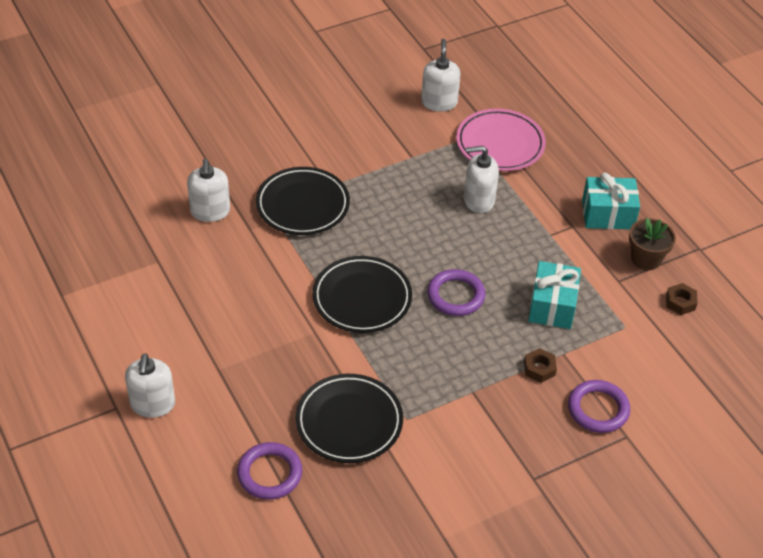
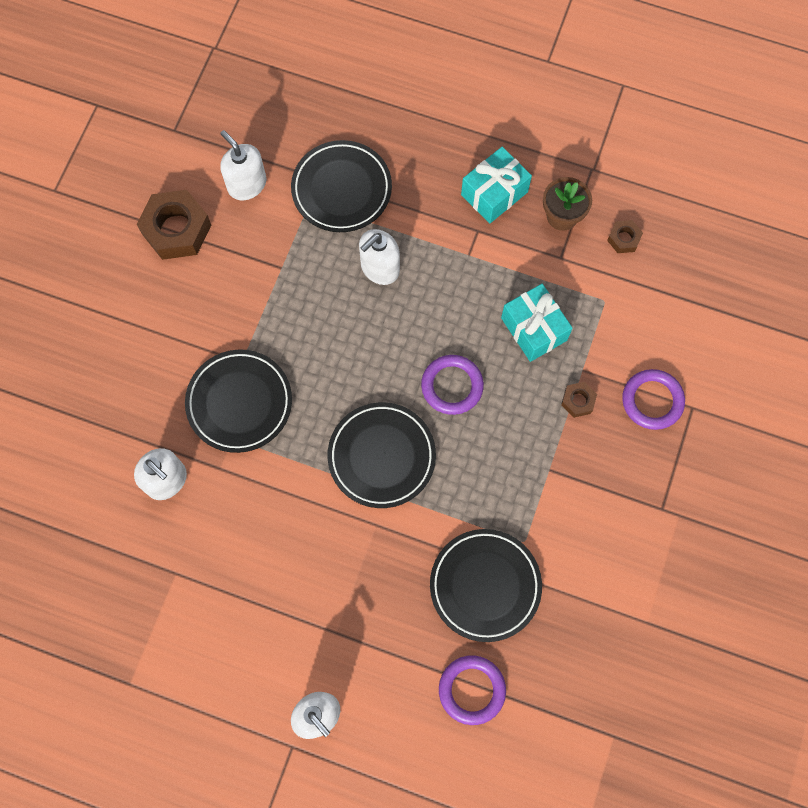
camera: 40 degrees left, 25 degrees up
(367, 95) = (176, 229): none -> brown nut
(500, 144) = (341, 189): pink plate -> black plate

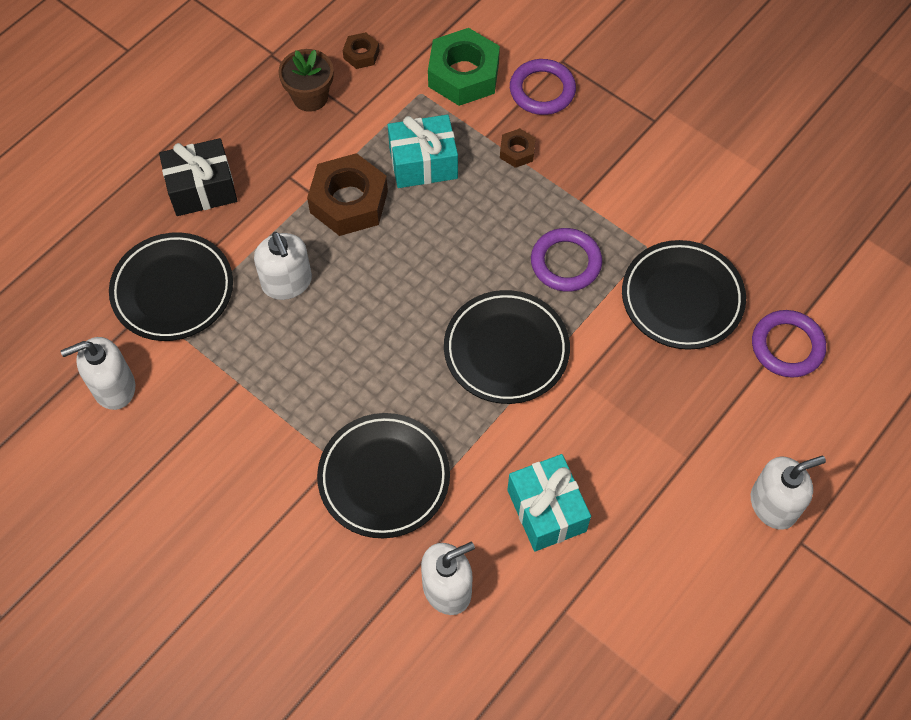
camera: 70 degrees left, 10 degrees down
(176, 229) = (132, 483): brown nut -> brown nut (349, 201)
(439, 171) = (202, 189): none -> black gift
(452, 386) = (454, 257): purple ring -> purple ring (565, 262)
(494, 193) = (254, 147): turquoise gift -> turquoise gift (546, 510)
(639, 329) = (463, 74): none -> green nut

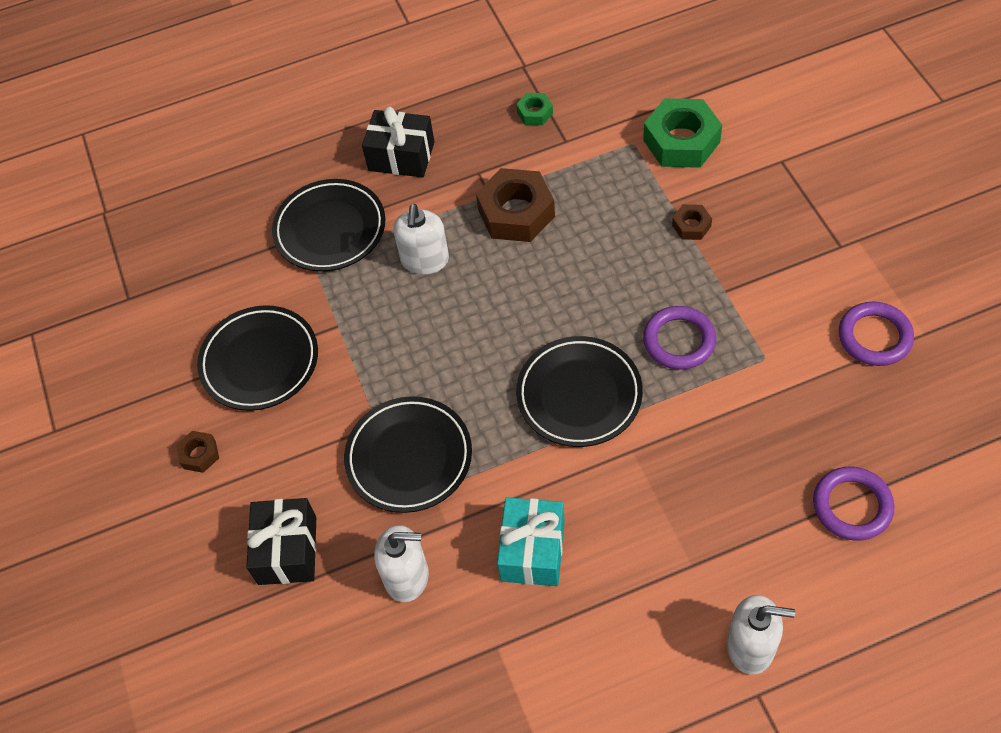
camera: 35 degrees right, 5 degrees down
(114, 387) = (240, 288): white soap dispenser -> none
(310, 97) = (535, 113): brown flower pot -> green nut
(319, 619) = (287, 550): none -> black gift
(361, 54) = (600, 92): brown nut -> brown nut (199, 454)
(423, 163) = (600, 204): turquoise gift -> none
(542, 90) = (747, 180): purple ring -> purple ring (874, 337)
(682, 298) = (772, 418): black plate -> black plate (260, 361)

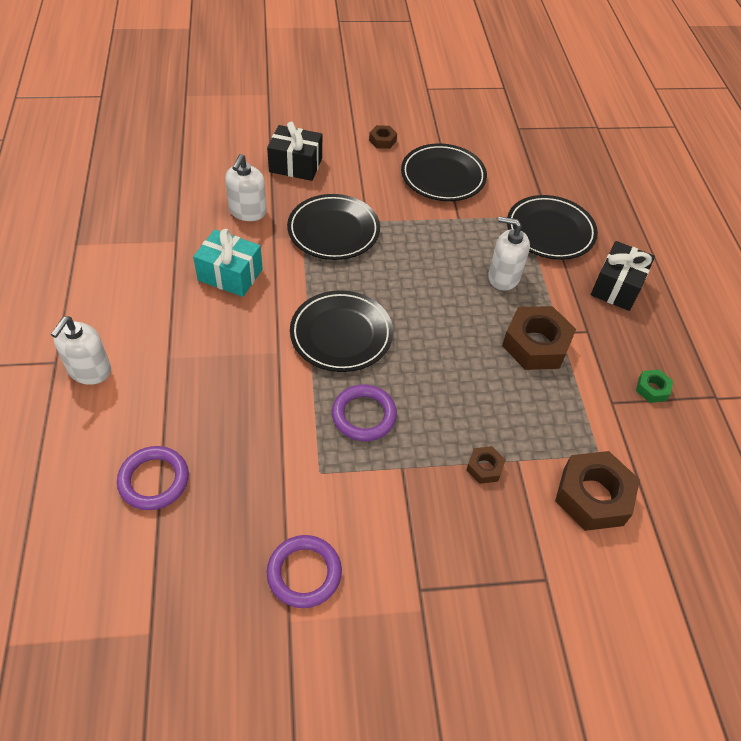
camera: 95 degrees right, 5 degrees down
(681, 141) = (593, 496): green nut -> brown nut

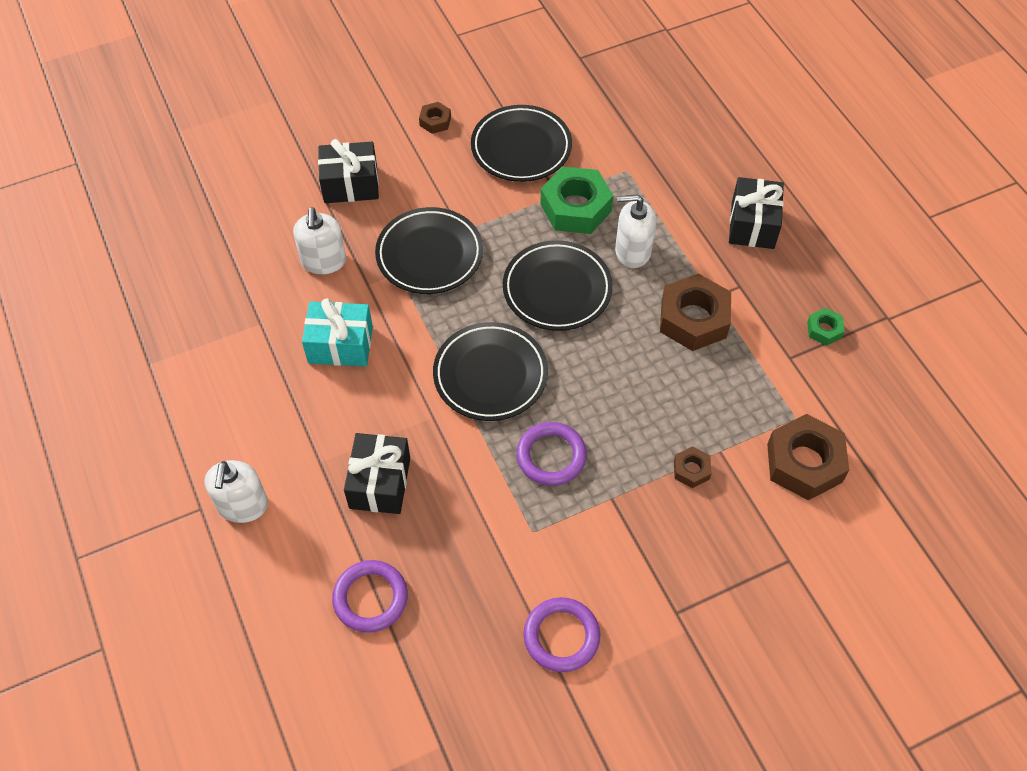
camera: 15 degrees left, 5 degrees up
(209, 389) = (380, 483): none -> black gift
(469, 231) = (575, 208): none -> green nut
(550, 231) = (661, 180): black plate -> black plate (557, 289)

